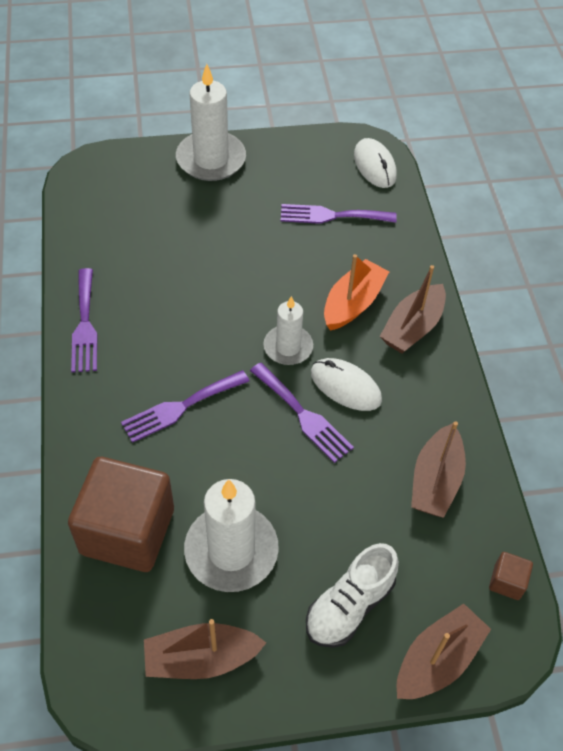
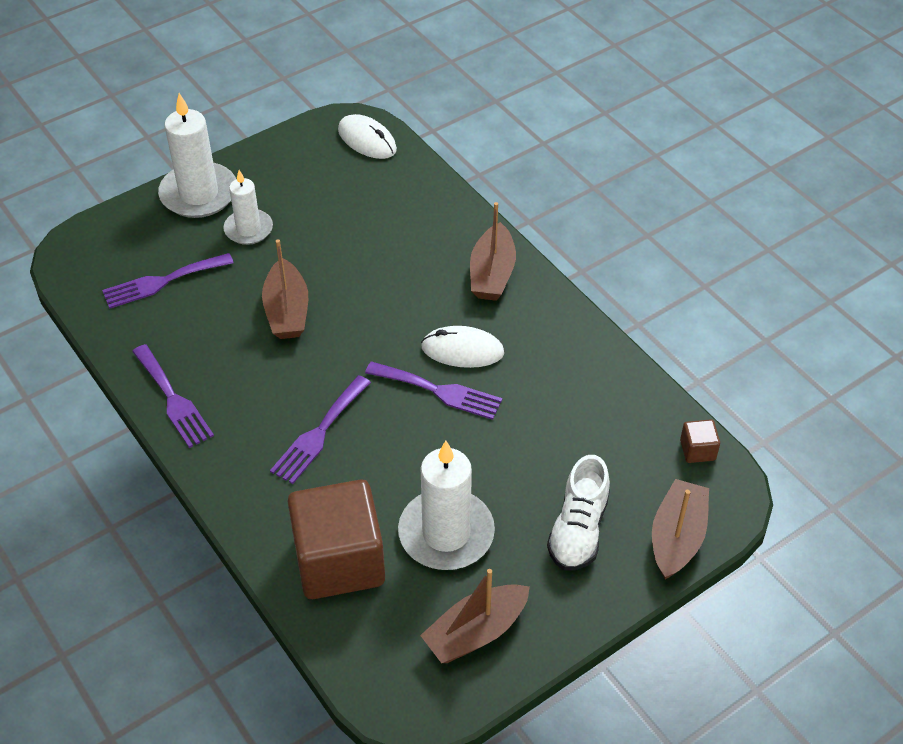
camera: 25 degrees left, 5 degrees down
(288, 347) = (387, 338): white candle -> white candle (248, 229)
(332, 216) = (354, 202): purple fork -> purple fork (162, 282)
(353, 303) = (424, 274): orange boat -> none
(435, 481) = (590, 395): brown boat -> brown boat (287, 311)

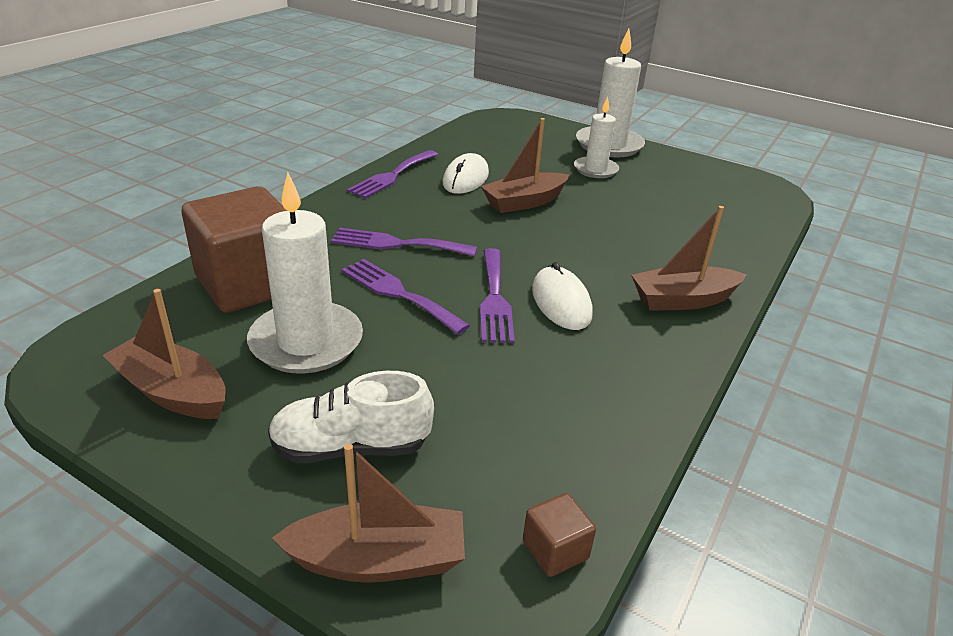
camera: 65 degrees right, 15 degrees down
(162, 282) = (506, 150): purple fork -> purple fork (398, 293)
(367, 140) = (762, 199): white mouse -> white mouse (465, 178)

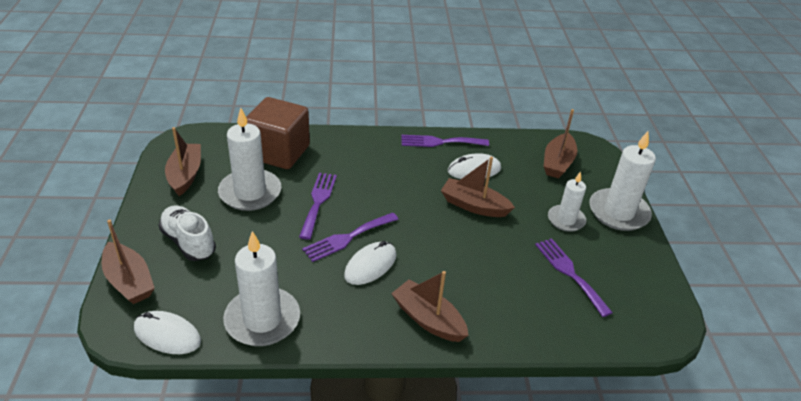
camera: 55 degrees right, 5 degrees up
(397, 244) = (366, 179): purple fork -> purple fork (569, 273)
(508, 138) = (557, 163): none -> brown boat
(555, 550) = (167, 335): brown cube -> white mouse
(594, 429) = (262, 320): none -> white candle

